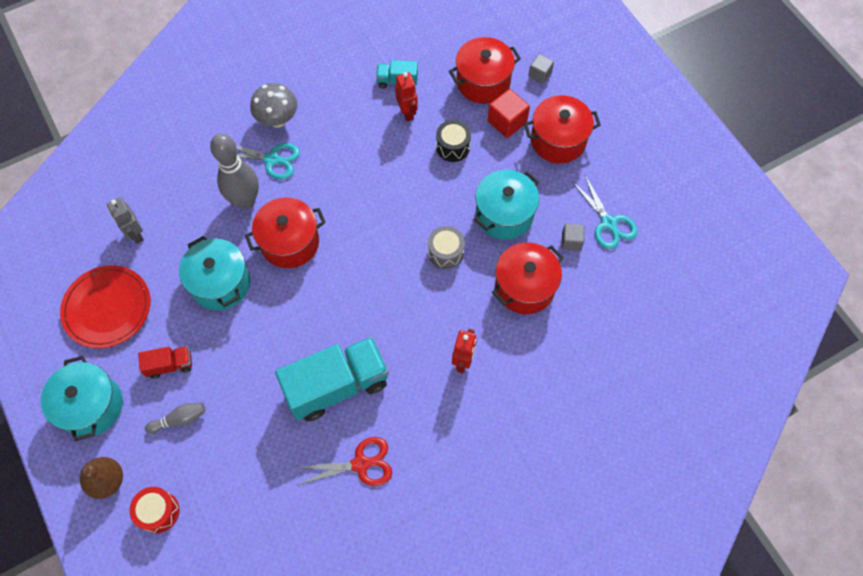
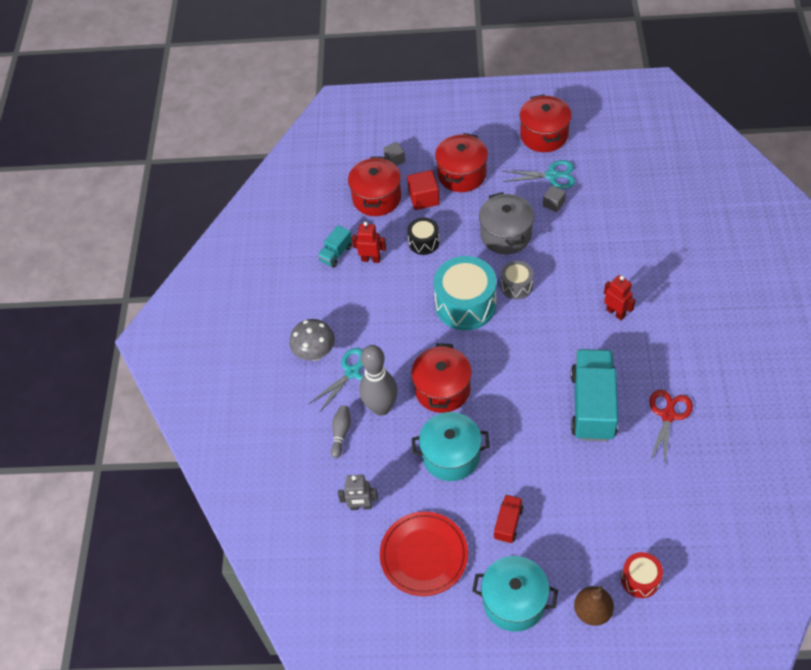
camera: 55 degrees left, 10 degrees down
(180, 419) = (563, 533): grey bowling pin -> grey bowling pin (341, 433)
(398, 217) = (465, 304): none -> turquoise drum
(504, 215) = (506, 235): turquoise pot -> grey pot
(524, 287) = (575, 248): red pot -> red pot (544, 135)

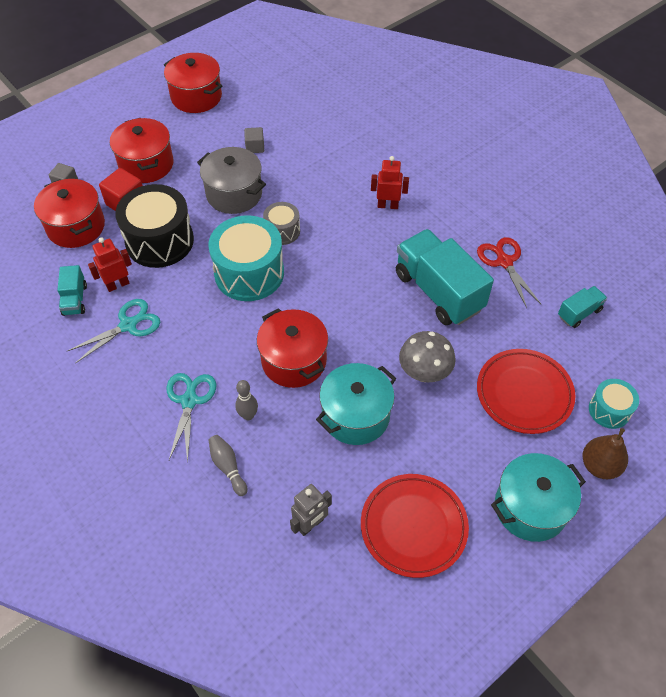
camera: 45 degrees left, 0 degrees up
(315, 353) = (132, 407): grey mushroom -> grey mushroom (424, 373)
(381, 407) = (248, 415): grey bowling pin -> grey bowling pin, size x0.49
(424, 242) = (159, 241): black drum -> black drum, size x1.90
(508, 523) = (461, 441): red truck -> none
(552, 175) = (232, 125): turquoise scissors -> turquoise scissors (128, 325)
(585, 523) = (524, 393): none -> red plate
(640, 579) = (609, 410): red drum -> turquoise drum
(690, 493) = (579, 313): none -> turquoise truck

